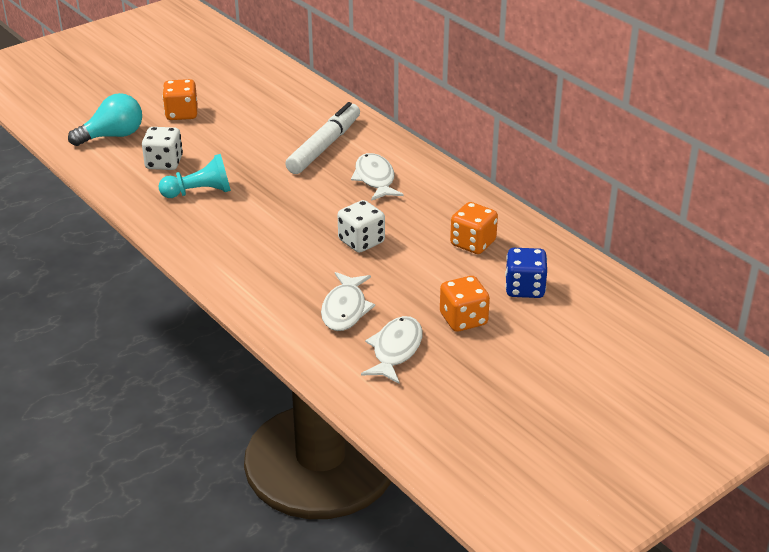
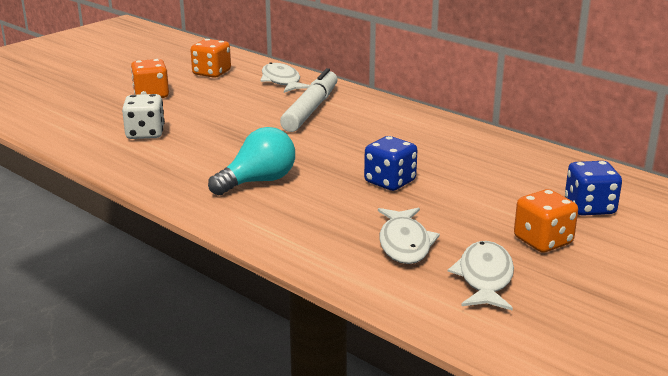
camera: 10 degrees left, 10 degrees down
(113, 136) = (82, 116): turquoise light bulb -> turquoise light bulb (258, 181)
(199, 192) = (193, 154): turquoise pawn -> none
(361, 242) = (390, 182): white dice -> blue dice
(375, 179) = (376, 130): white fish -> white fish (282, 81)
(473, 243) = (509, 174): orange dice -> orange dice (211, 73)

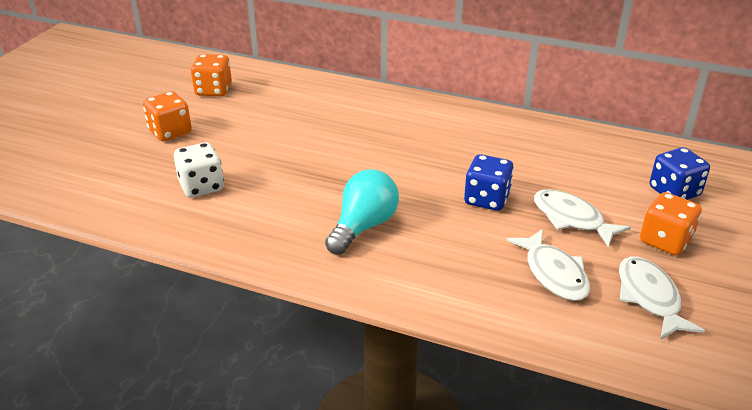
camera: 20 degrees left, 10 degrees up
(282, 81) = (293, 89): white fish -> white fish (571, 219)
(311, 109) = (348, 121): white marker -> none

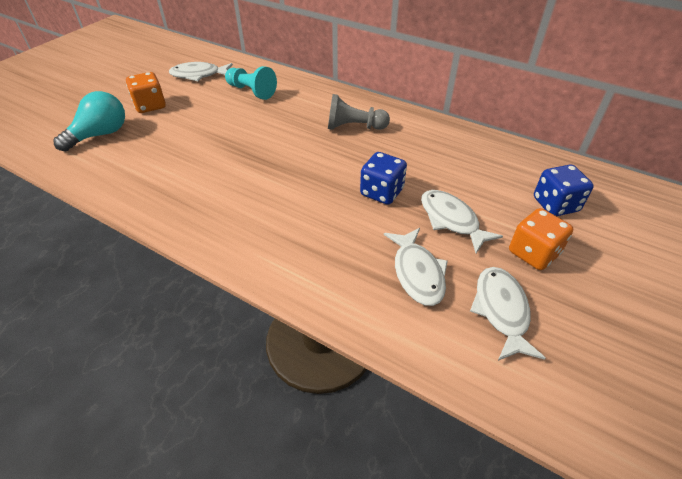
camera: 10 degrees right, 10 degrees up
(201, 186) = (152, 154): white dice -> none
(213, 90) = (199, 75): orange dice -> white fish
(289, 104) = (251, 91): none -> turquoise pawn
(363, 226) = (266, 205): turquoise light bulb -> turquoise light bulb (100, 135)
(429, 133) = (354, 127): none -> grey pawn

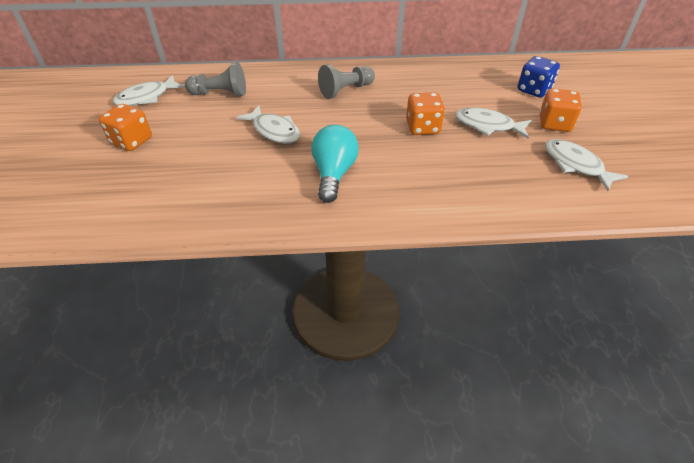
camera: 35 degrees left, 0 degrees up
(100, 135) = (112, 186): turquoise light bulb -> turquoise light bulb (334, 174)
(251, 91) = (220, 93): turquoise pawn -> grey pawn
(381, 192) = (422, 127): blue dice -> orange dice
(417, 273) = (506, 167): white fish -> white fish (274, 131)

